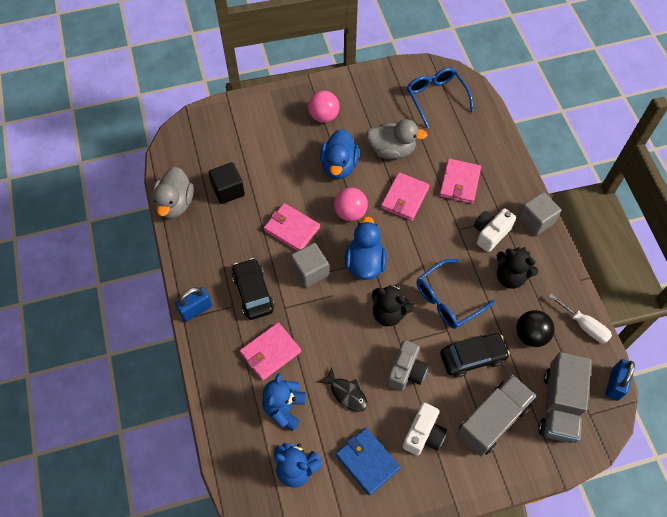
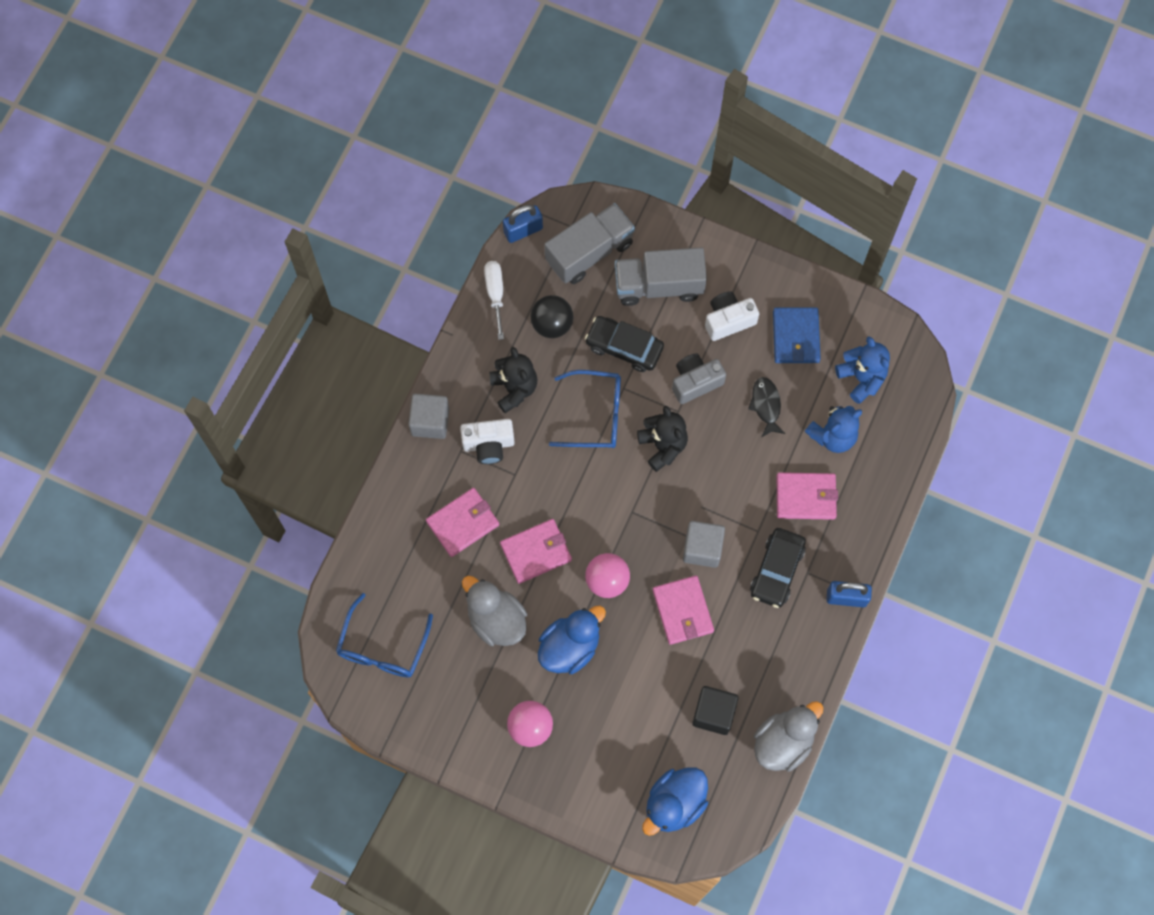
camera: 140 degrees left, 10 degrees up
(365, 263) = (641, 514): blue duck -> blue duck (674, 804)

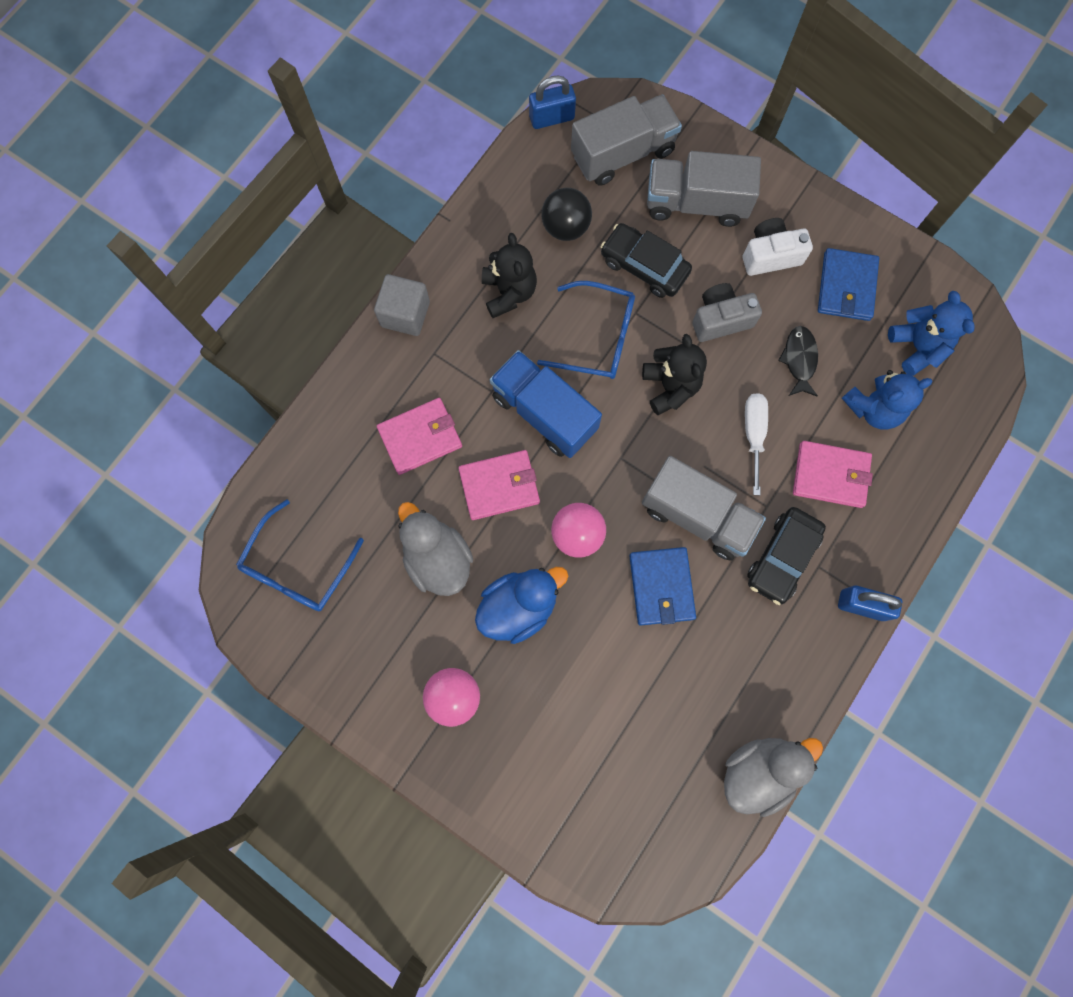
camera: 10 degrees right, 5 degrees up
(488, 445) = (467, 351): white camera -> none
(495, 294) = (507, 183): white screwdriver -> white screwdriver (753, 434)
(562, 485) = (544, 412): none -> blue truck
(674, 804) = (612, 825): blue duck -> none
(683, 611) = (661, 587): pink wallet -> blue wallet
(702, 548) = (697, 516): grey cube -> grey truck
(713, 713) = (678, 719): black cube -> none

